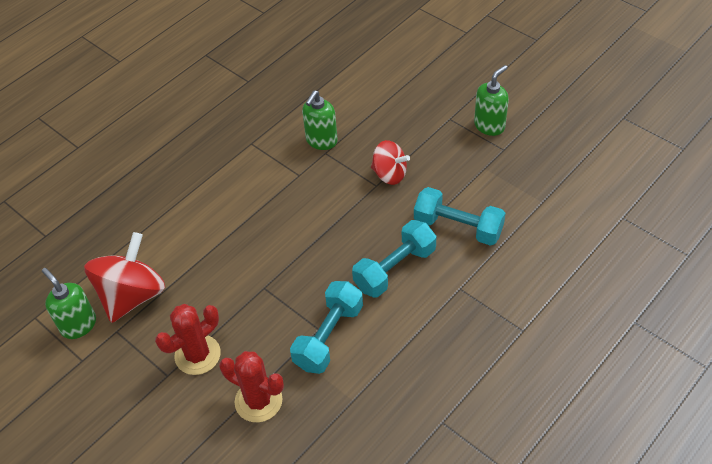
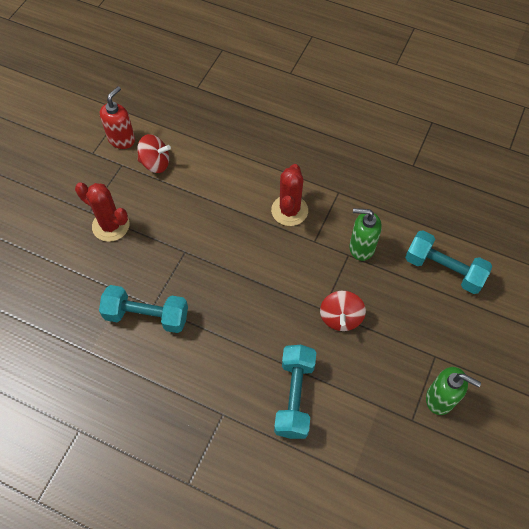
camera: 70 degrees right, 10 degrees up
(78, 325) = (122, 139): green soap dispenser -> red soap dispenser
(132, 295) = (155, 163): red spinning top -> red spinning top, size x0.61
(258, 401) = (77, 281): red cactus -> red cactus (289, 210)
(395, 269) = (230, 351): turquoise dumbbell -> turquoise dumbbell (443, 269)

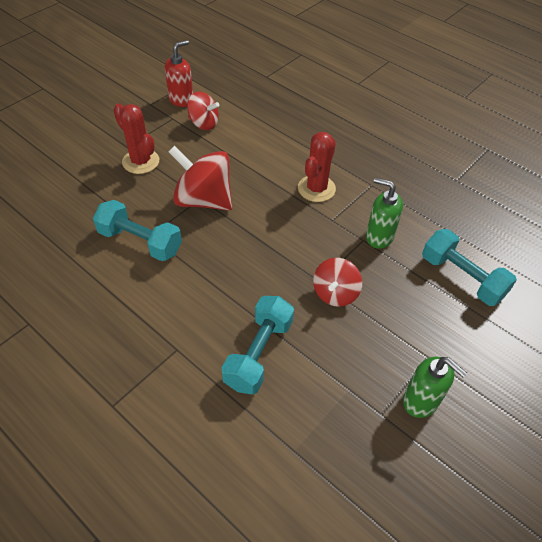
camera: 15 degrees right, 10 degrees down
(189, 253) = (203, 200): none -> red spinning top

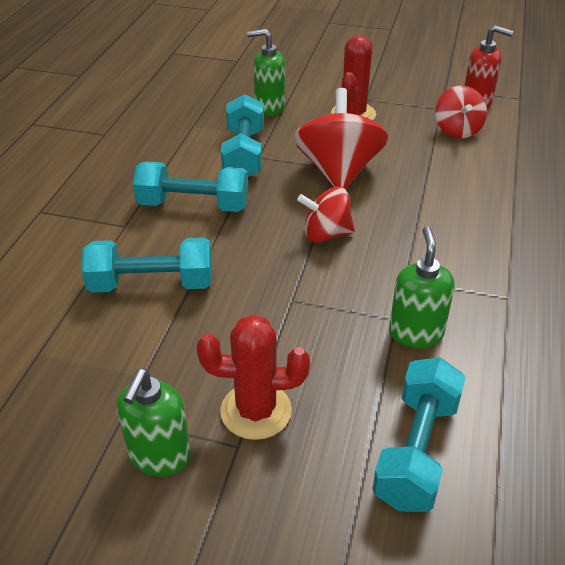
camera: 65 degrees right, 10 degrees down
(88, 202) = (269, 108): none -> green soap dispenser
(182, 296) = (193, 205): none -> turquoise dumbbell
(316, 188) = (446, 249): red cactus -> red cactus (256, 411)
(335, 293) = (282, 319): red spinning top -> red spinning top (326, 234)

